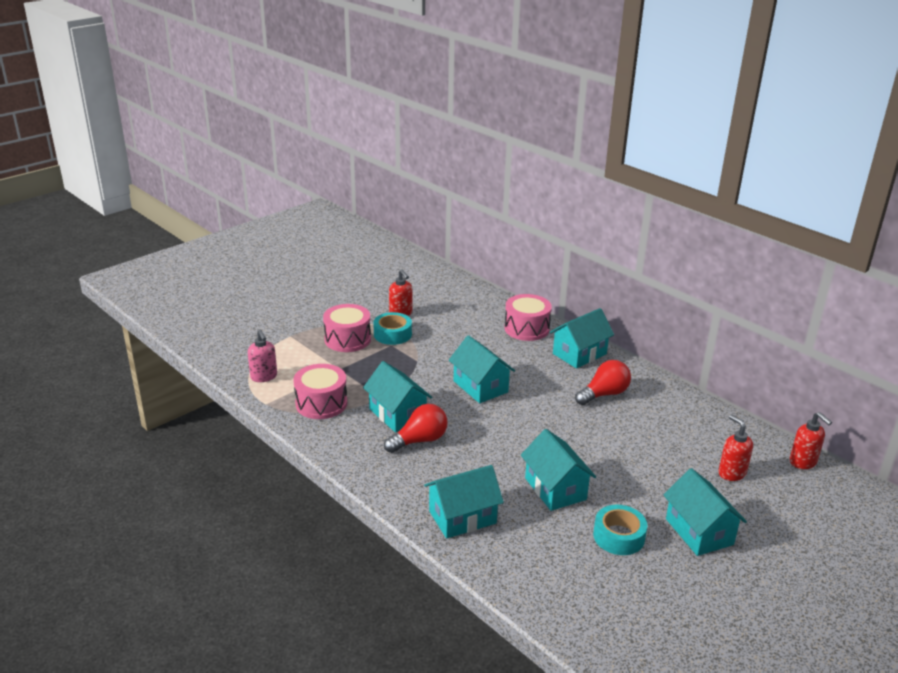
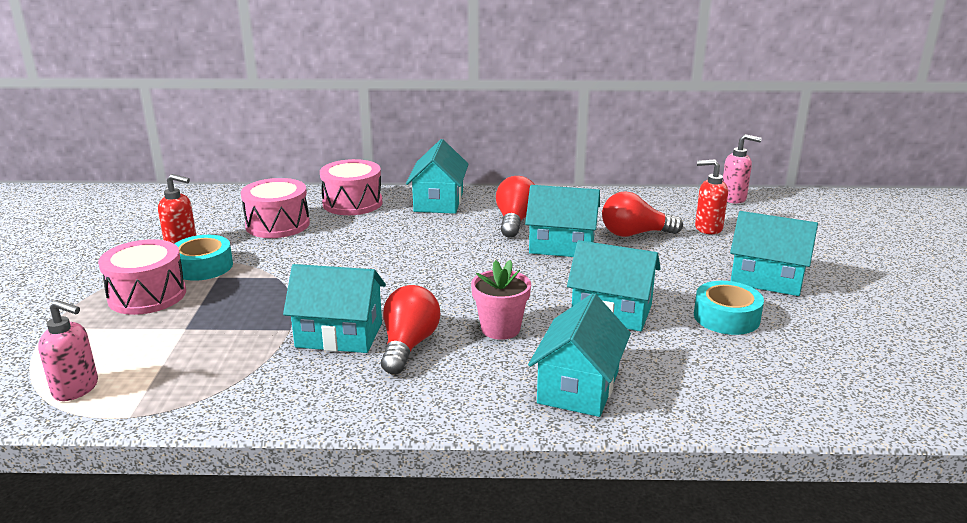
camera: 45 degrees left, 5 degrees down
(321, 403) = (218, 374): pink drum -> pink drum (277, 224)
(478, 460) = (500, 329): none -> pink flower pot
(480, 386) = (389, 267): turquoise house -> turquoise house (562, 245)
(668, 447) = (635, 234): none -> red light bulb
(803, 462) = (733, 198): red soap dispenser -> pink soap dispenser

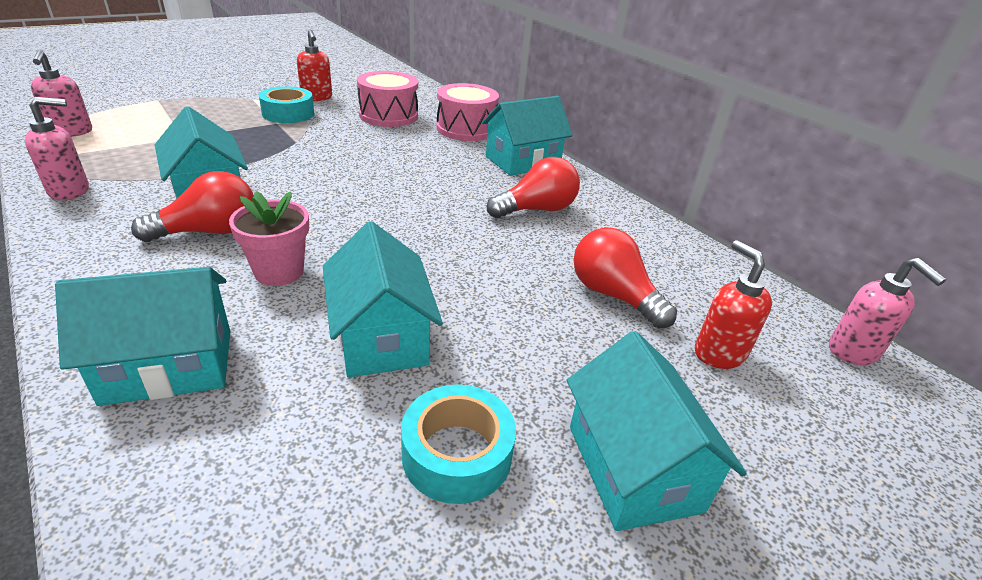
camera: 50 degrees right, 10 degrees up
(147, 295) = (226, 111): pink drum -> none
(244, 402) = (70, 191): none -> pink soap dispenser
(562, 245) = (515, 253): turquoise house -> none

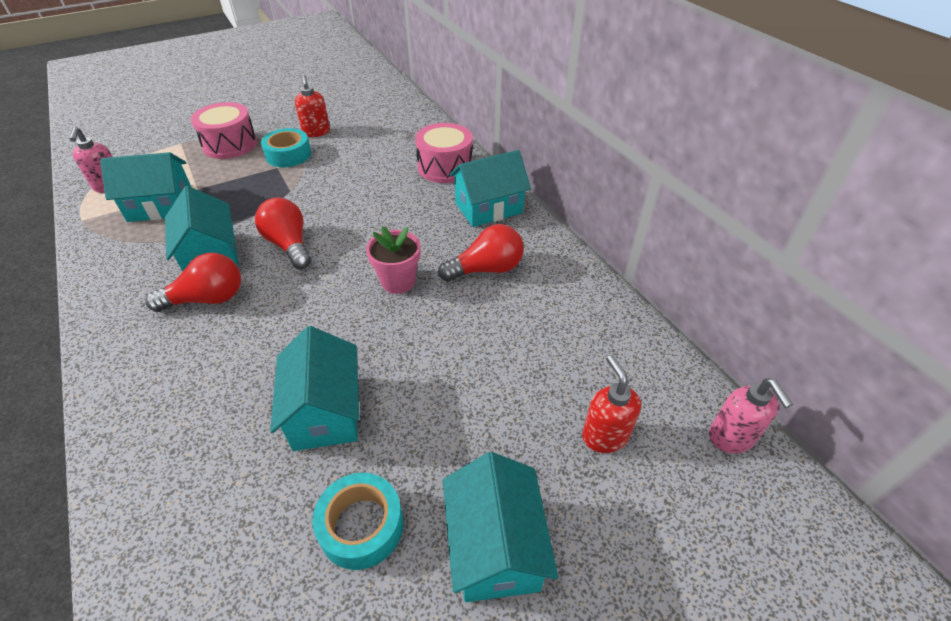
camera: 10 degrees right, 10 degrees up
(70, 191) = (106, 255): pink soap dispenser -> none
(169, 366) = (165, 435): turquoise house -> turquoise house (161, 206)
(279, 272) = (256, 342): pink flower pot -> pink flower pot (398, 281)
(388, 115) = (377, 153): pink drum -> pink drum (230, 144)
(613, 295) = (529, 370): red light bulb -> red light bulb (289, 245)

